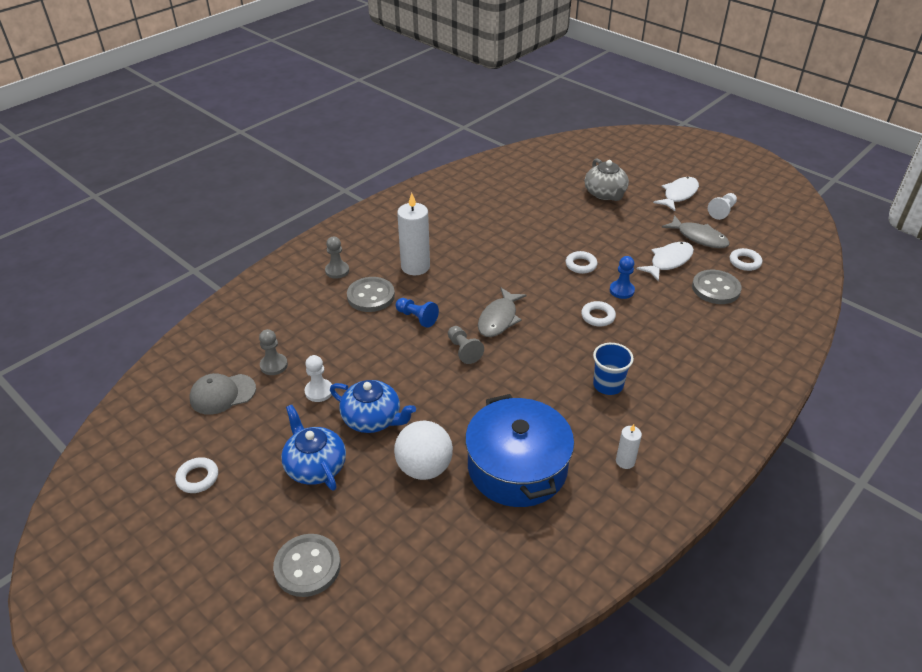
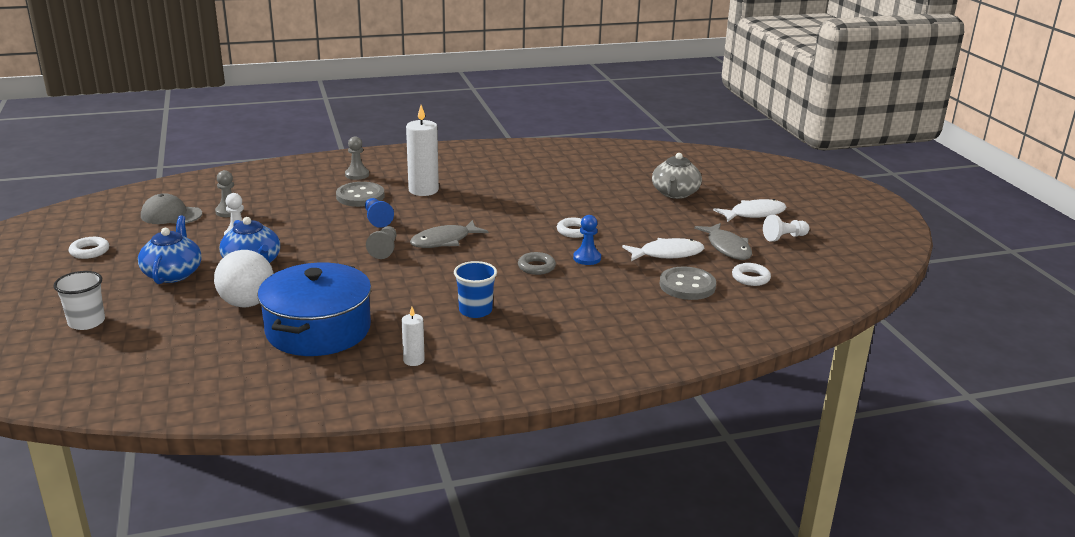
camera: 30 degrees right, 15 degrees down
(307, 566) = (86, 322): grey button -> white cup
(598, 316) = (536, 267): white ring -> grey ring

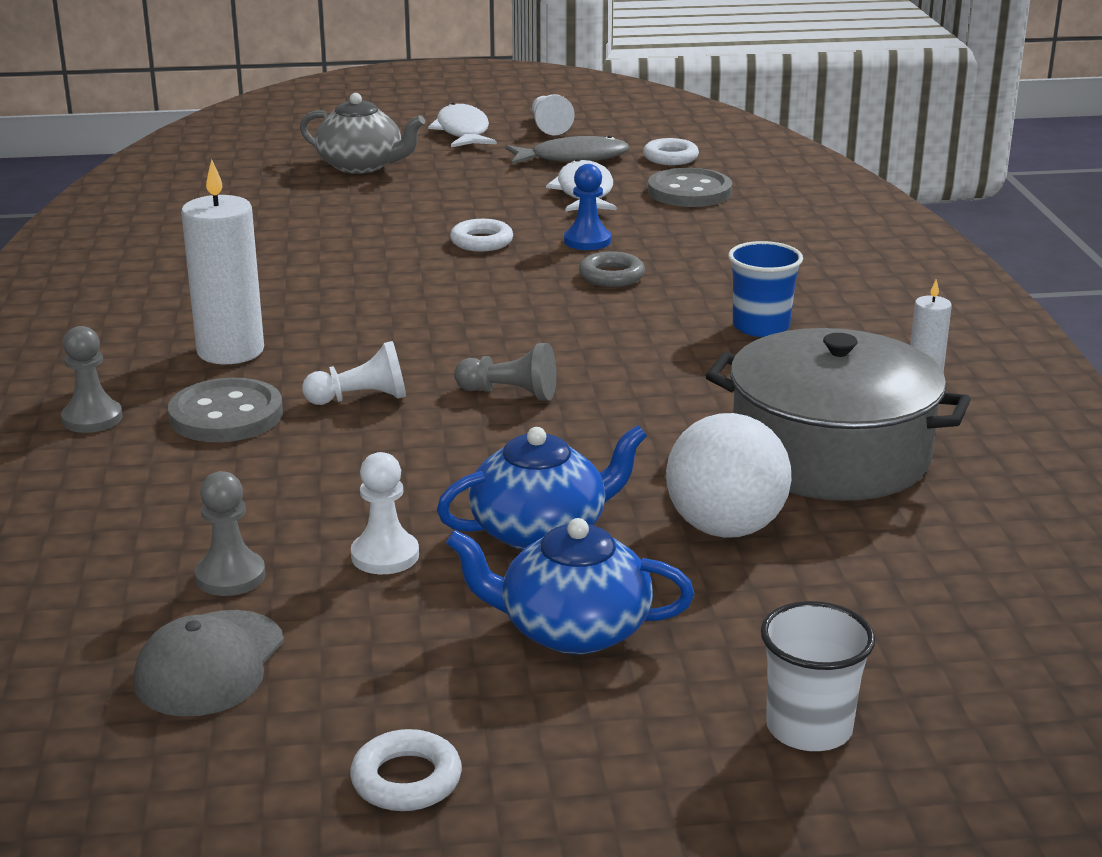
camera: 80 degrees left, 0 degrees up
(318, 330) = (830, 454): blue pot -> grey pot
(377, 219) = (361, 399): blue pawn -> white pawn
(444, 241) = (488, 340): grey fish -> none

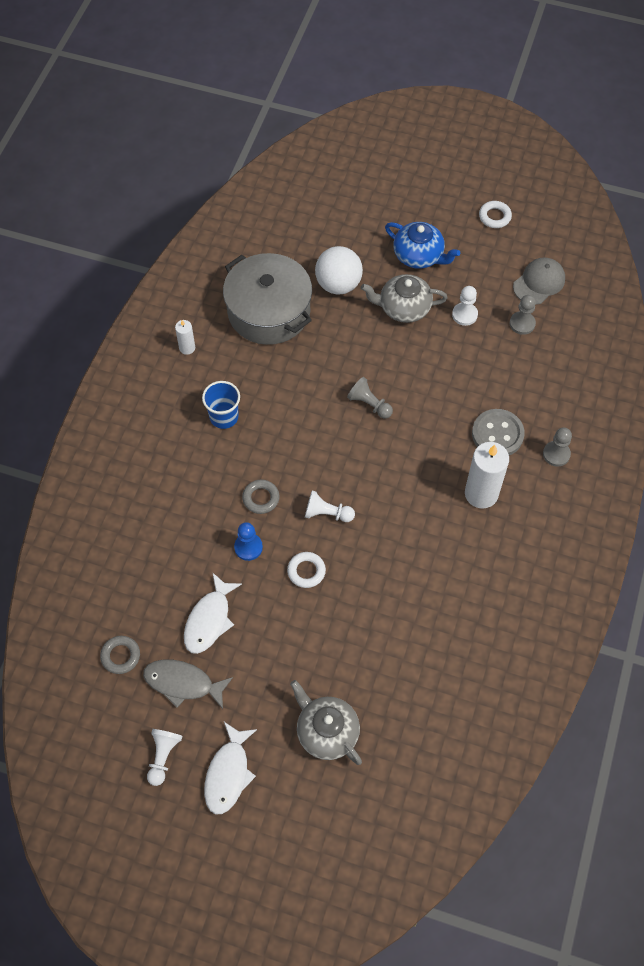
camera: 155 degrees left, 35 degrees up
(361, 399) = (435, 425): white pawn -> white pawn (327, 513)
(540, 530) = (403, 308): blue teapot -> grey teapot
(670, 157) = (120, 656): white ring -> grey ring
(689, 192) = (147, 593): grey button -> none
(809, 728) = (373, 193): white cup -> none

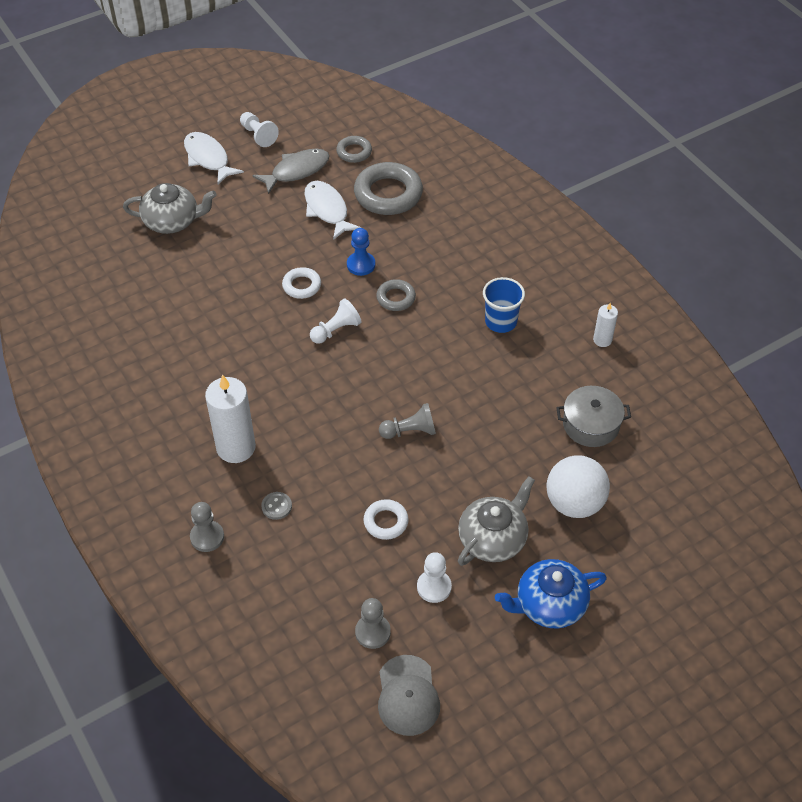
camera: 130 degrees right, 10 degrees down
(152, 588) = (388, 194): none -> grey ring
(268, 311) = (591, 424): grey pot -> grey pot, size x0.55
(494, 217) = (539, 729): white ring -> white ring (386, 522)
(497, 434) = (276, 506): grey button -> grey button, size x0.48

